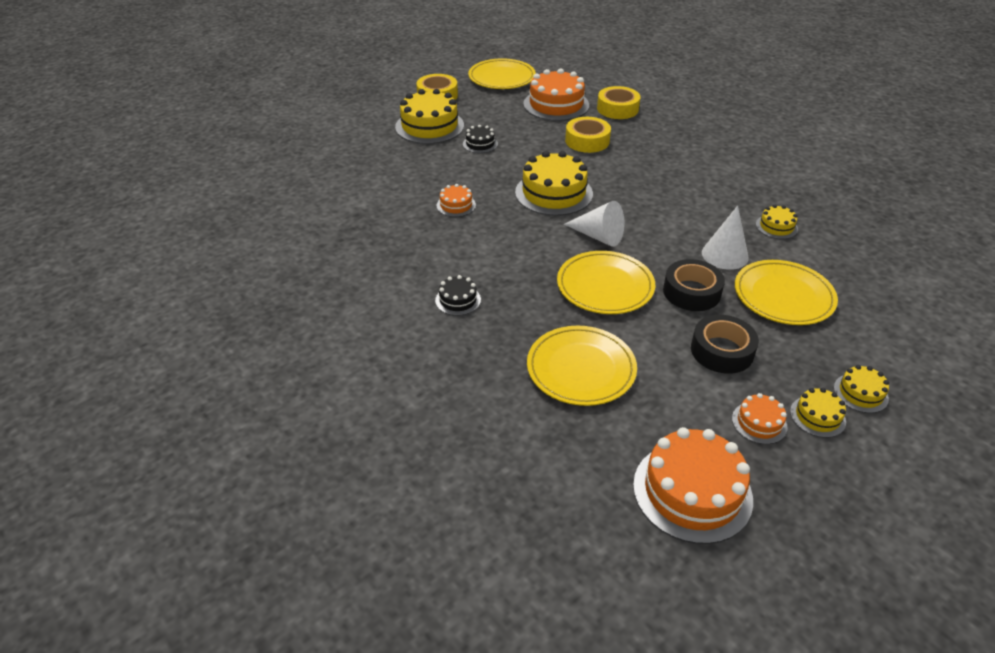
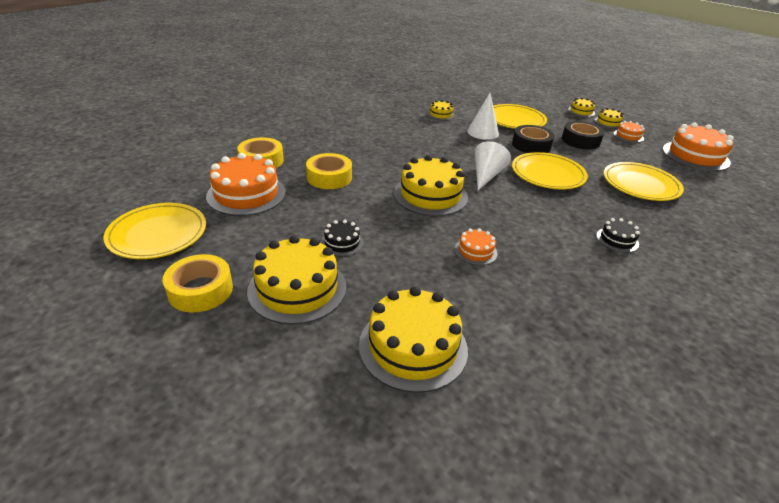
camera: 100 degrees left, 5 degrees down
(359, 164) = (413, 346): none -> yellow cake

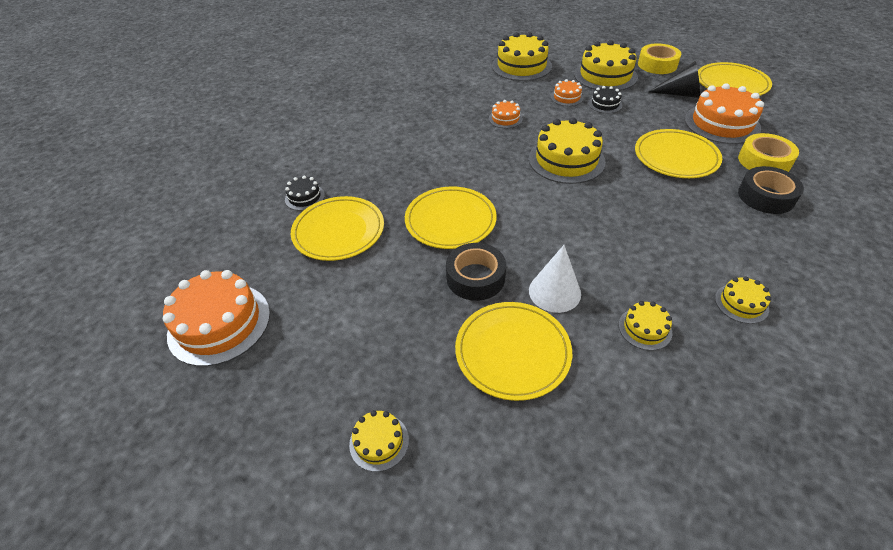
camera: 170 degrees right, 10 degrees up
(238, 235) = (680, 94): none -> black cone
(329, 177) = (676, 157): yellow tape -> yellow plate
(486, 175) = (521, 200): white cone -> none
(580, 140) = (398, 314): black tape -> black tape (766, 196)
(608, 122) = (331, 404): yellow cake -> yellow cake (741, 303)
(617, 240) = (389, 153): black cake -> black cake (304, 197)
(628, 136) = (309, 357): orange cake -> orange cake (566, 97)

